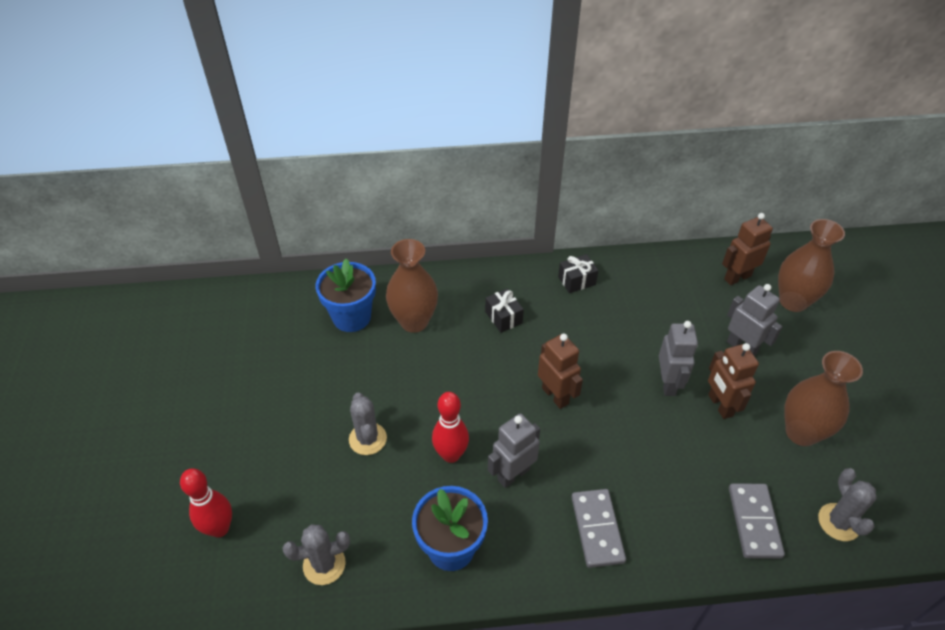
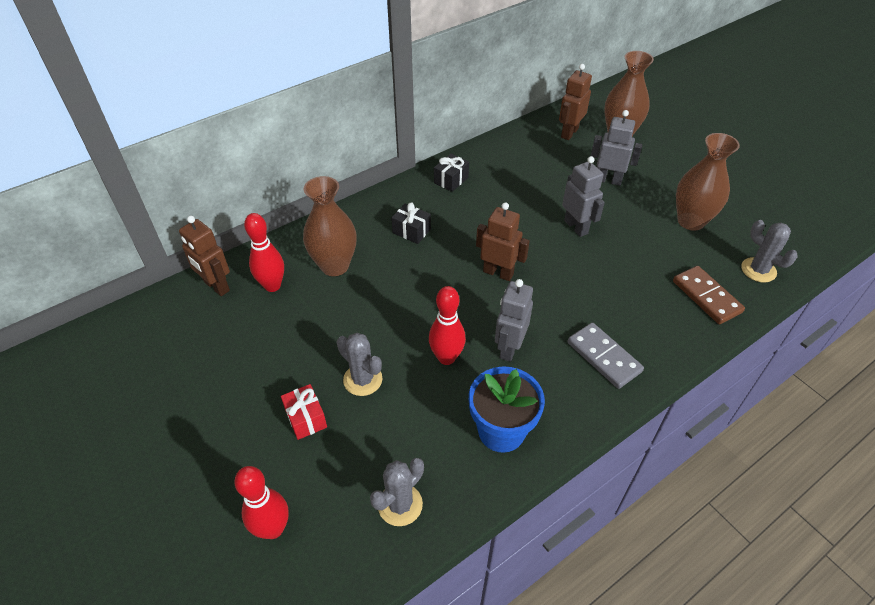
camera: 30 degrees left, 0 degrees up
(302, 449) = (306, 418): none -> red gift
(351, 317) = (272, 286): blue flower pot -> red bowling pin
(720, 405) = (624, 227): brown robot -> brown robot (216, 286)
(754, 522) = (706, 296): grey domino -> brown domino

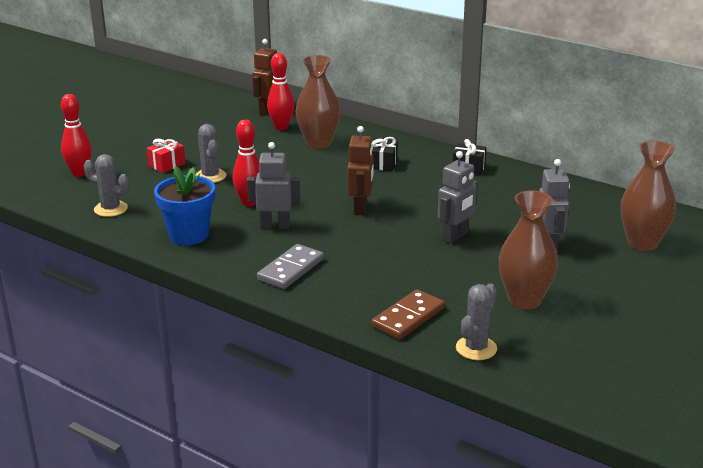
camera: 70 degrees right, 20 degrees down
(362, 379) = (210, 176): grey cactus -> grey cactus turned 45 degrees counterclockwise
(569, 133) = (612, 214): brown robot -> none

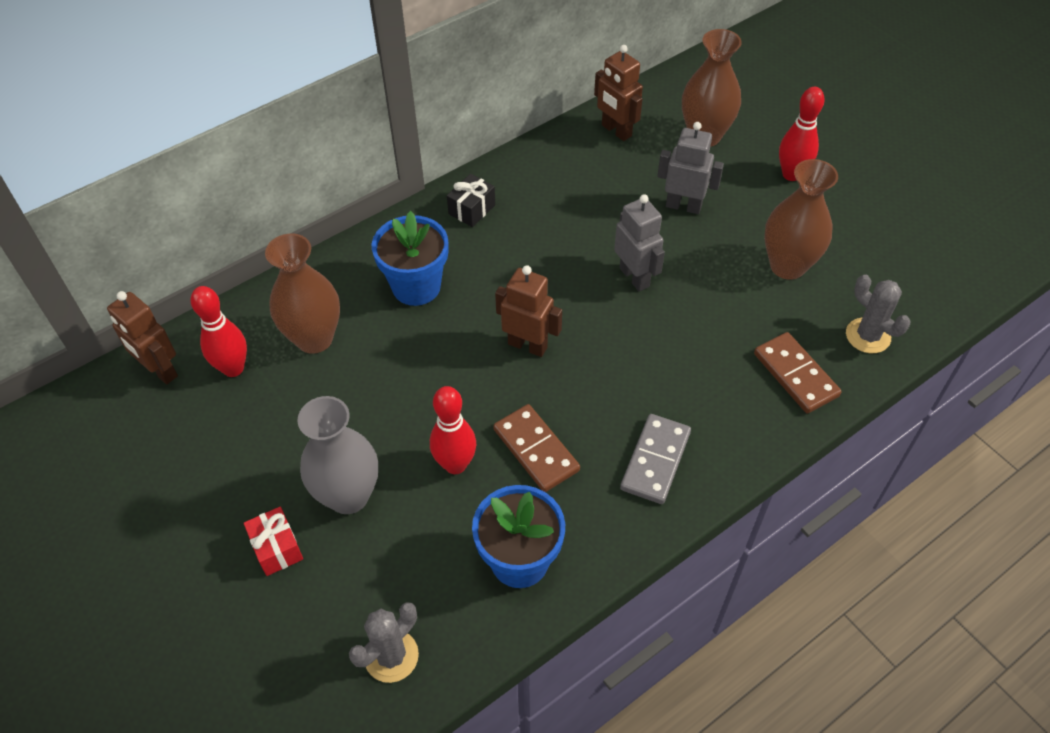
camera: 70 degrees left, 25 degrees up
(80, 173) = (237, 688): red bowling pin -> red bowling pin (791, 174)
(210, 176) = (348, 496): grey cactus -> grey vase
(275, 226) = (536, 450): grey robot -> brown domino
(290, 269) = (655, 460): grey domino -> grey domino turned 60 degrees clockwise
(383, 164) = (416, 286): black gift -> blue flower pot
(606, 205) = (616, 131): none -> brown robot

